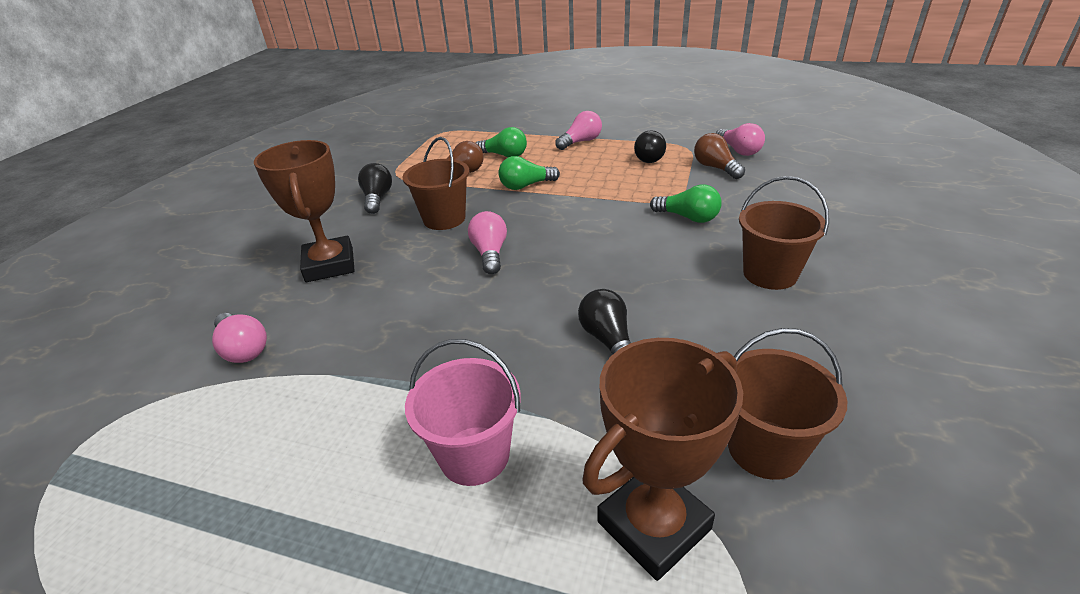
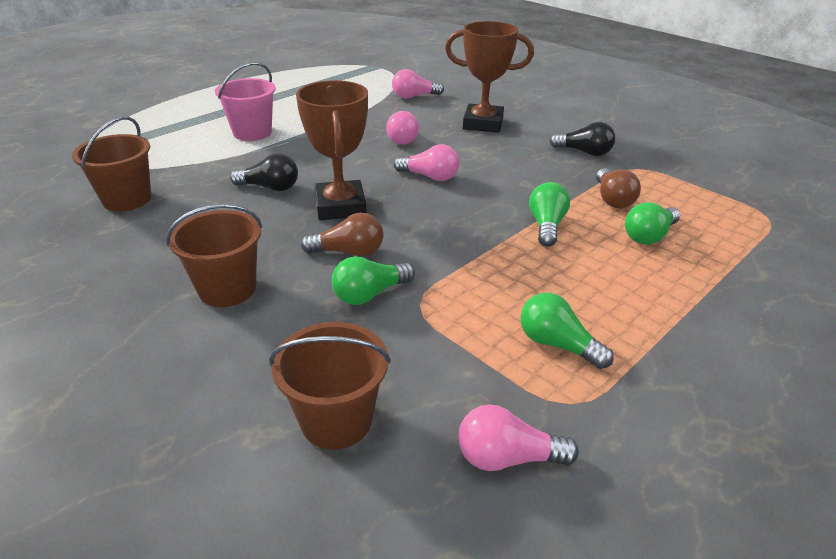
camera: 115 degrees right, 0 degrees up
(444, 219) = (512, 171): brown bucket -> brown bucket (336, 420)
(580, 142) = (662, 307): pink light bulb -> pink light bulb (401, 138)
(649, 157) = (557, 344): black light bulb -> green light bulb
(654, 525) = (151, 158): brown trophy -> brown trophy (340, 206)
(715, 168) = (467, 389): brown light bulb -> brown light bulb (348, 252)

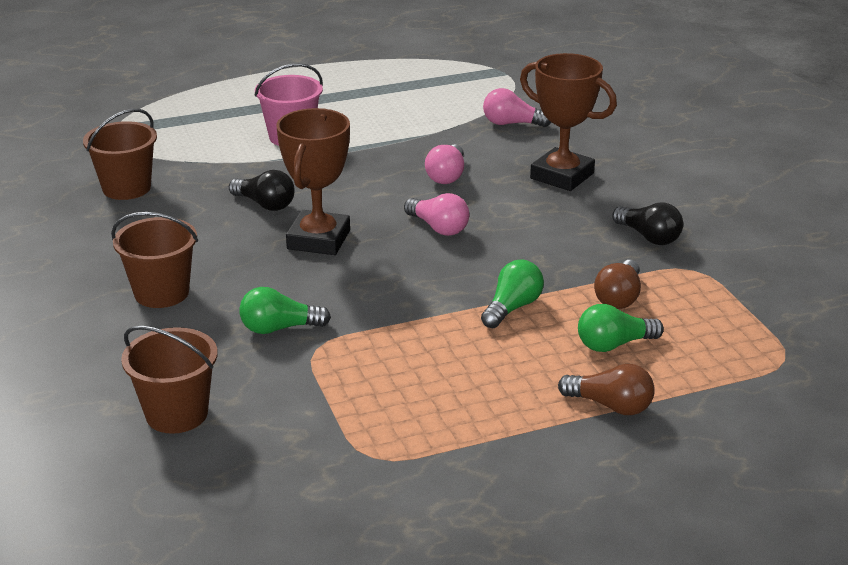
camera: 25 degrees right, 5 degrees down
(348, 252) = (291, 286): brown light bulb -> brown light bulb (610, 405)
(507, 457) = (284, 475): pink light bulb -> none
(557, 344) = (408, 413): green light bulb -> none

